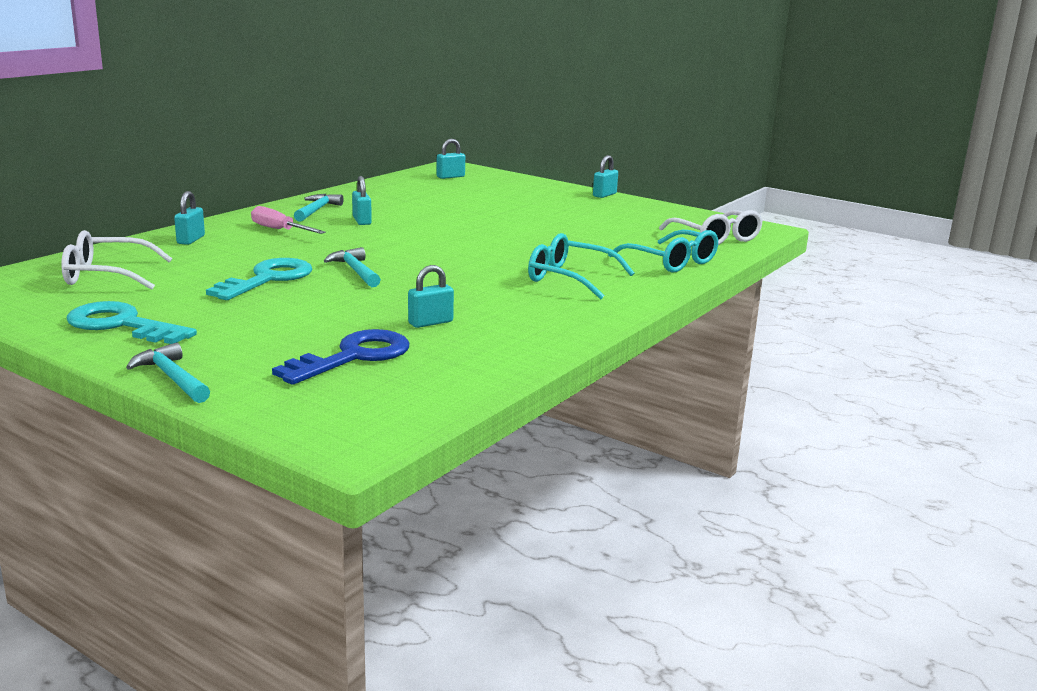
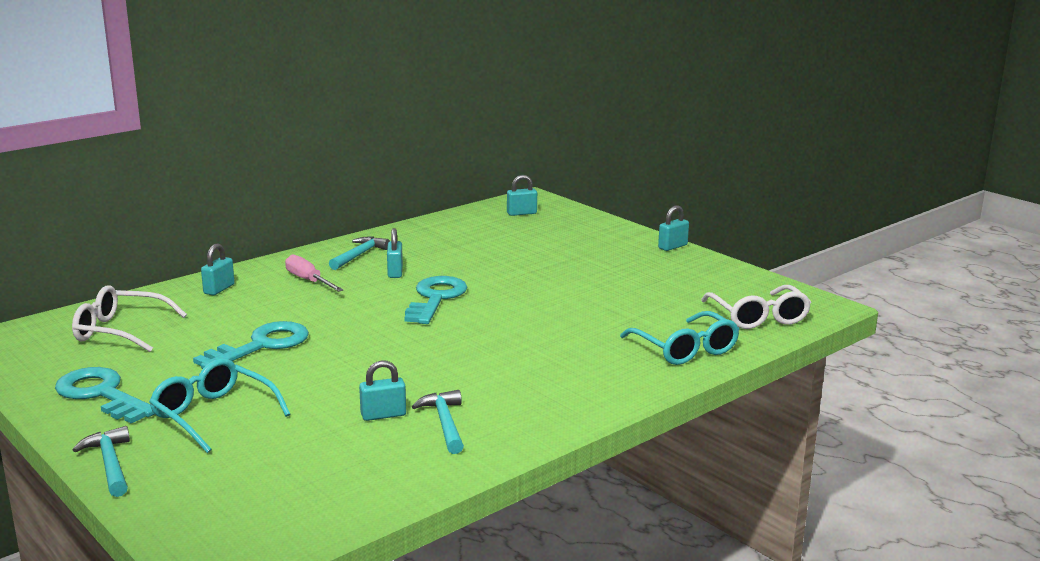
camera: 15 degrees right, 0 degrees up
(353, 357) = (284, 453): blue key -> none
(355, 271) = (350, 340): turquoise hammer -> turquoise hammer (445, 423)
(416, 238) = (436, 299): none -> turquoise key
(570, 278) = (560, 365): turquoise glasses -> turquoise glasses (213, 415)

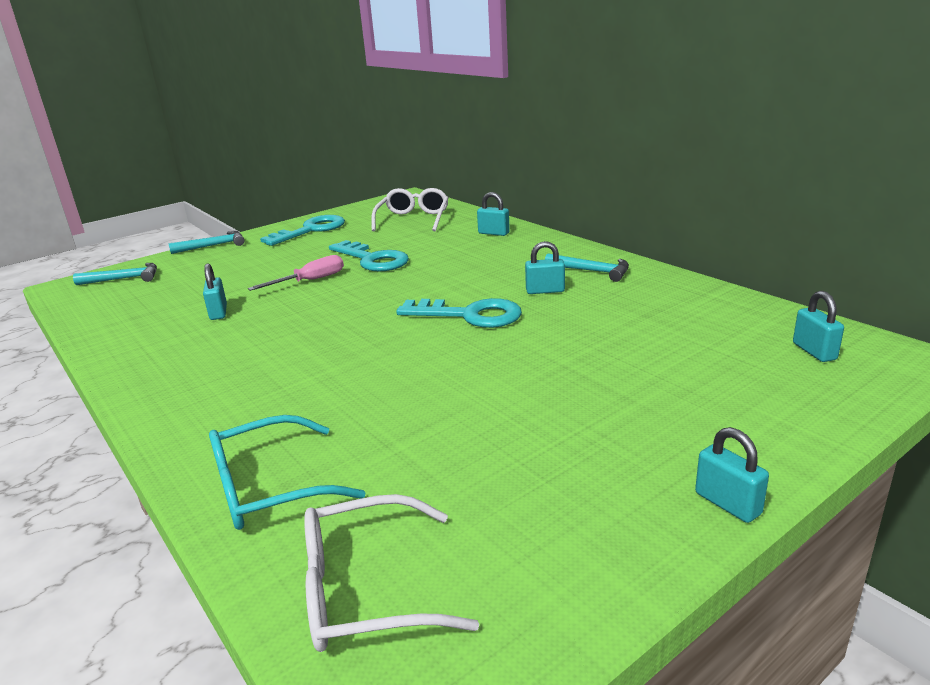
camera: 95 degrees right, 5 degrees up
(213, 415) = (260, 261): turquoise glasses -> none
(308, 281) = (516, 259): pink screwdriver -> pink screwdriver (310, 281)
(445, 423) = (184, 337): turquoise hammer -> turquoise hammer (124, 279)

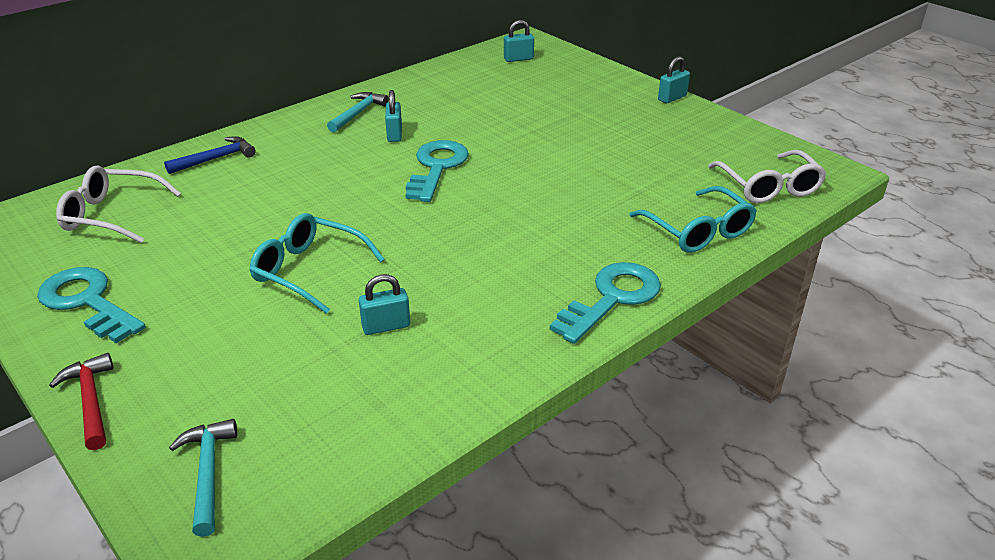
camera: 95 degrees left, 10 degrees up
(213, 246) = (91, 401): turquoise hammer -> red hammer
(310, 281) = (309, 271): pink screwdriver -> turquoise glasses
(372, 259) = (257, 233): turquoise key -> turquoise key (612, 299)
(493, 233) = (215, 159): turquoise padlock -> blue hammer

